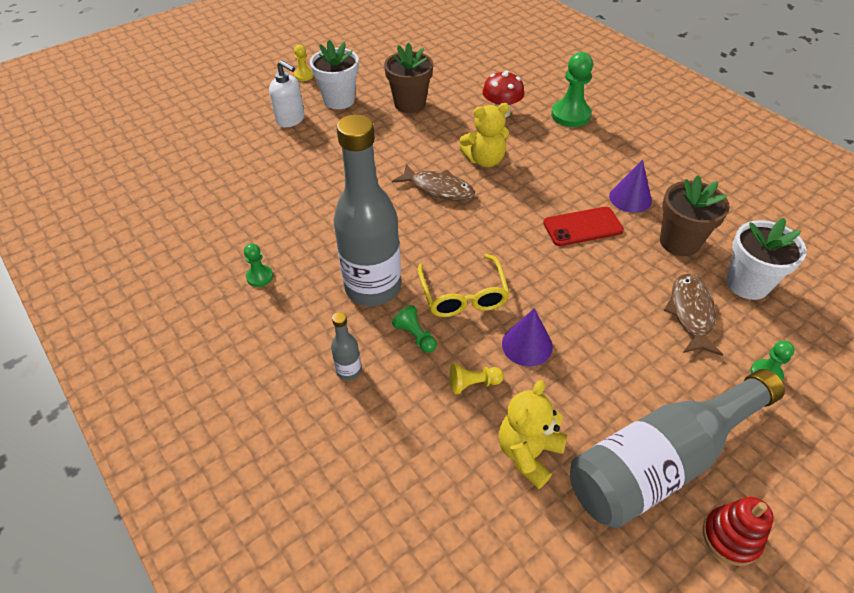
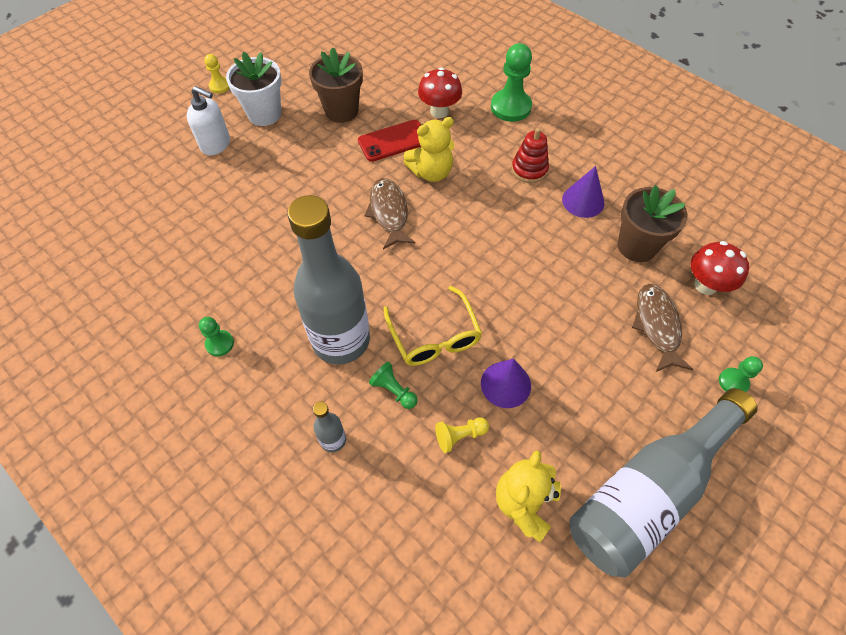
camera: 10 degrees left, 10 degrees up
(438, 188) = (389, 212): brown fish -> brown fish turned 120 degrees counterclockwise
(582, 227) = (541, 240): red phone -> red phone (393, 141)
(731, 537) = (720, 559): red stacking toy -> red stacking toy (529, 169)
(747, 284) = (705, 285): white flower pot -> red mushroom

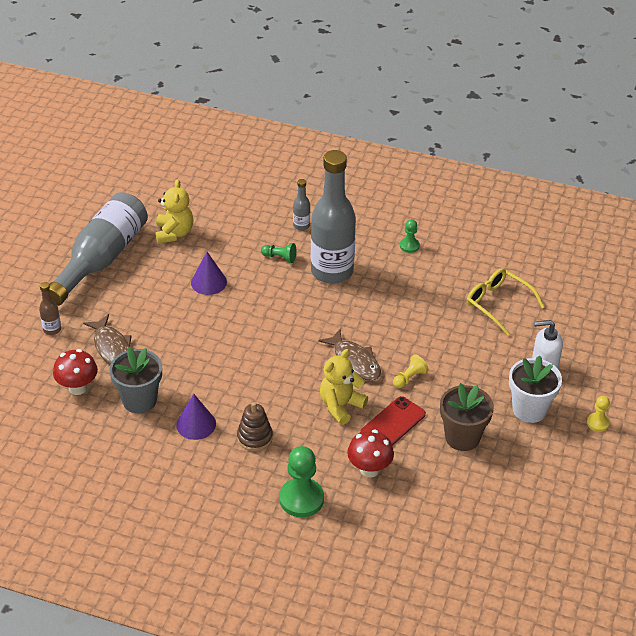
camera: 155 degrees right, 15 degrees down
(434, 336) = (270, 293): yellow glasses -> yellow glasses (498, 304)
(459, 436) = (226, 249): yellow pawn -> yellow pawn (409, 378)
(529, 169) = (255, 437): red stacking toy -> brown stacking toy
(636, 246) = (139, 400): brown flower pot -> grey flower pot
(733, 382) = (52, 329): green pawn -> brown bottle

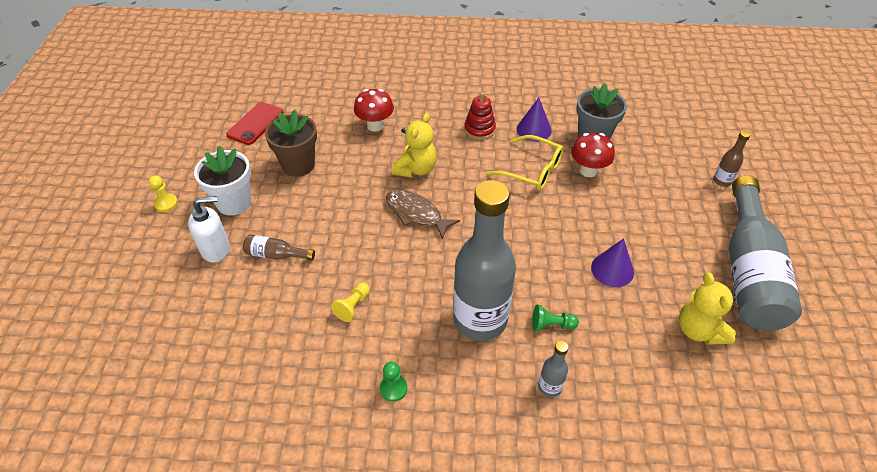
camera: 165 degrees right, 5 degrees up
(78, 387) = (652, 137): red mushroom -> red mushroom (588, 170)
(112, 347) = (653, 176): brown fish -> none
(255, 437) = (479, 129): brown stacking toy -> red stacking toy
(301, 499) = (422, 96): green pawn -> none
(393, 423) = (364, 164): red phone -> red phone (255, 123)
(409, 378) = (357, 208): yellow pawn -> yellow pawn (353, 306)
(489, 352) = (276, 255): none -> brown bottle
(498, 304) = (266, 320): yellow glasses -> yellow glasses (532, 170)

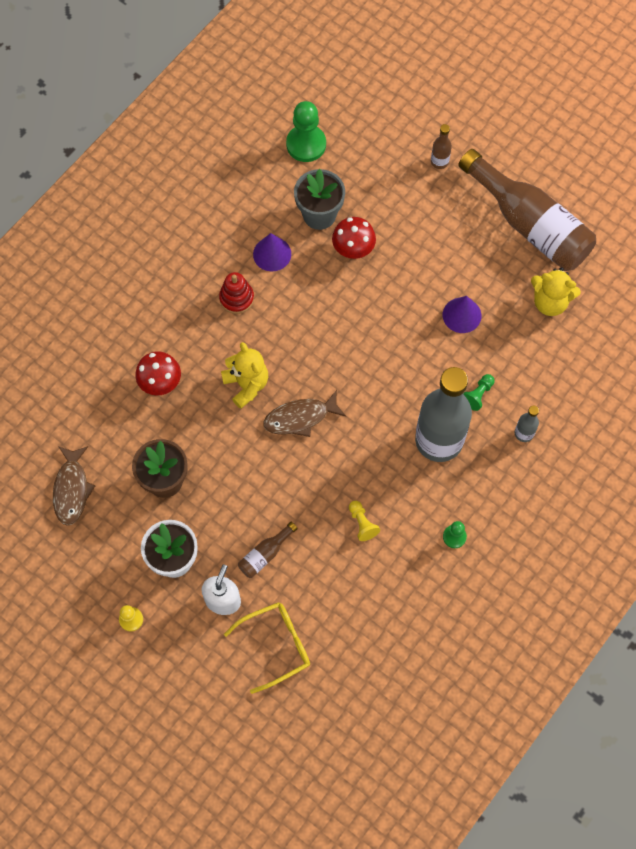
camera: 55 degrees left, 20 degrees up
(255, 123) = (72, 489): red phone -> brown fish
(532, 170) = (319, 293): yellow glasses -> yellow glasses (275, 646)
(637, 104) = (306, 144): none -> green pawn
(749, 270) = (529, 224): grey bottle -> brown bottle

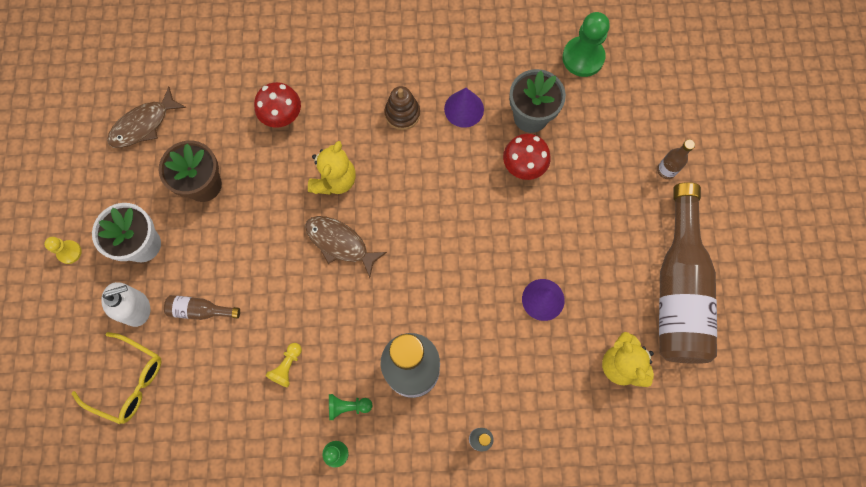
camera: 50 degrees right, 5 degrees up
(236, 298) = (402, 114): red stacking toy -> brown stacking toy
(478, 395) = (481, 371): green pawn -> green pawn (348, 406)

